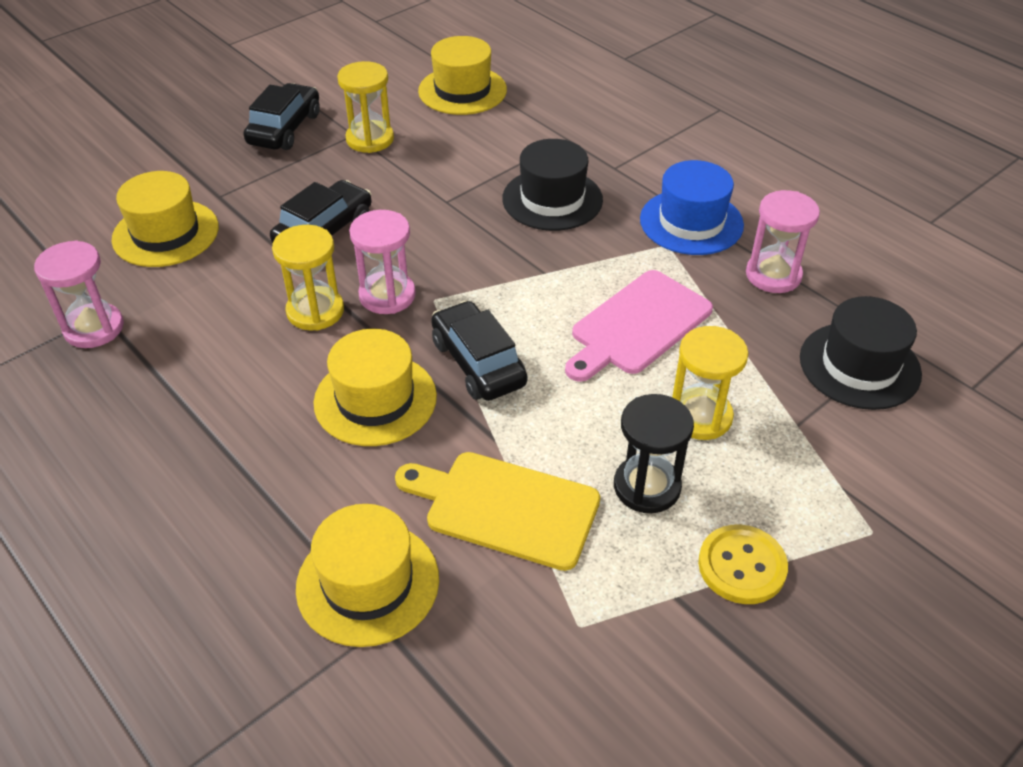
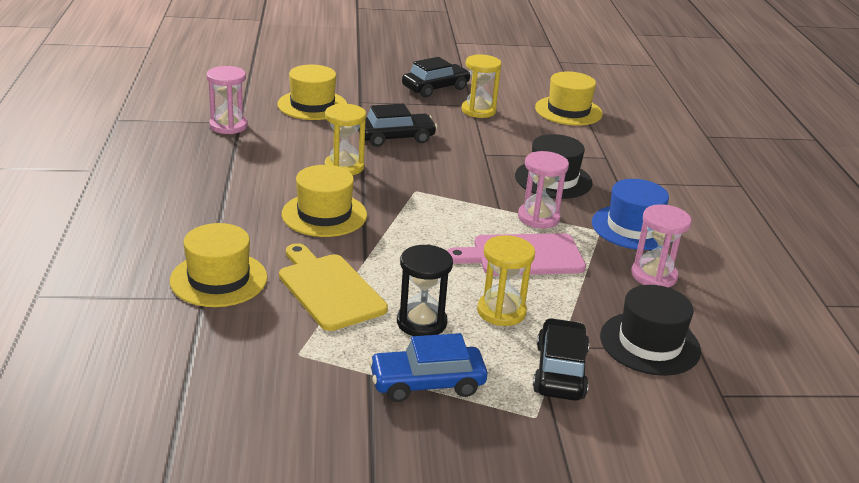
camera: 35 degrees right, 15 degrees down
(387, 295) = (392, 177): pink hourglass -> pink hourglass (538, 218)
(478, 363) = (401, 227): black car -> black car (560, 371)
(742, 566) = (427, 383): yellow button -> blue car

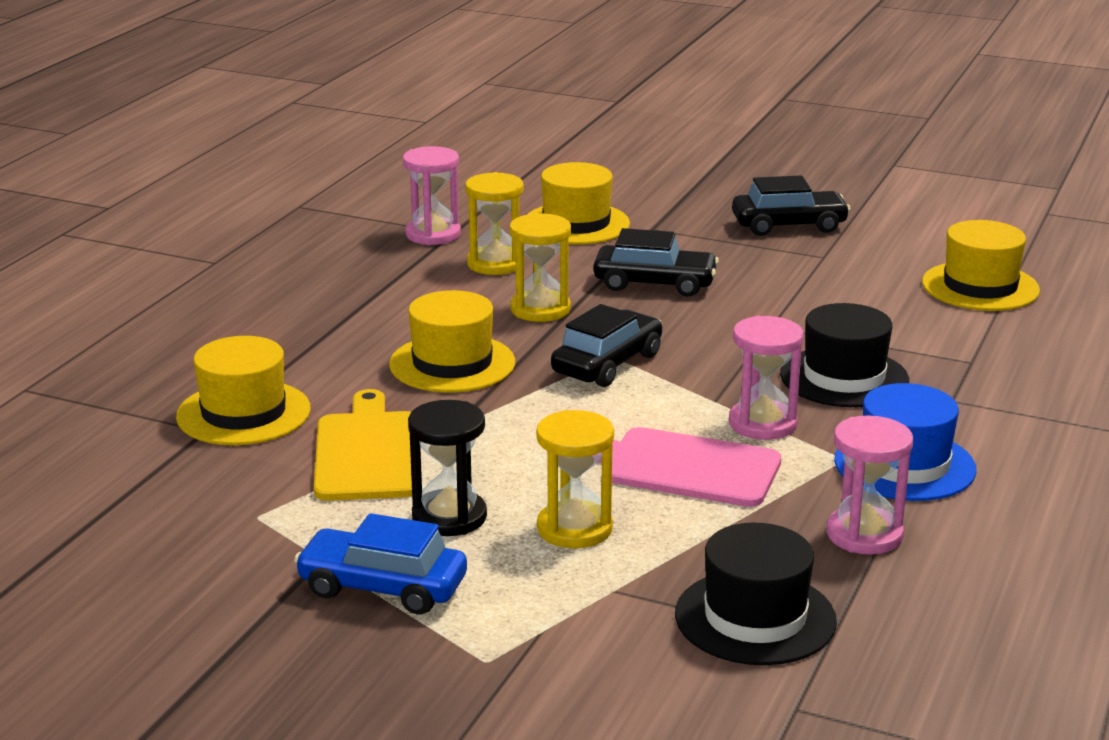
camera: 30 degrees right, 5 degrees down
(478, 111) = (825, 265): yellow hourglass -> yellow hourglass (495, 264)
(560, 371) = (579, 618): black car -> black car (607, 364)

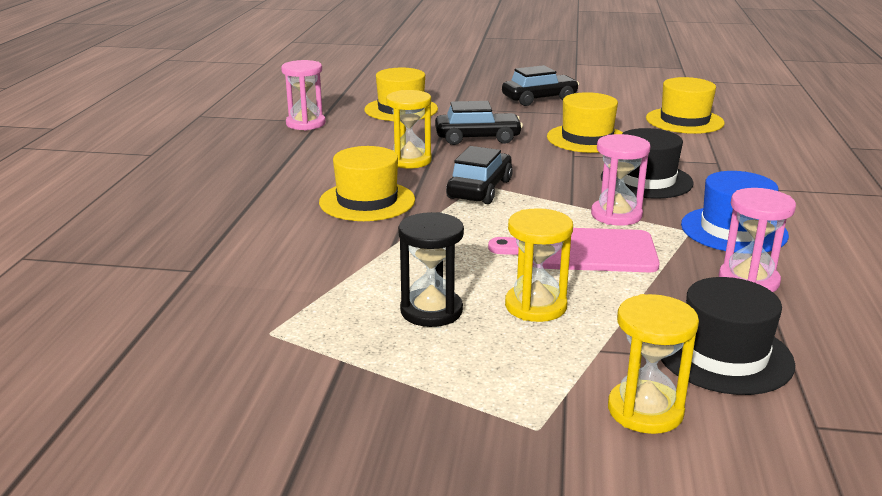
camera: 15 degrees left, 0 degrees up
(243, 413) = (220, 254): yellow hat -> yellow hat (587, 138)
(368, 453) = (337, 270): yellow cutting board -> none
(382, 587) = (409, 377): blue car -> none
(495, 264) = (360, 137): yellow hourglass -> yellow hourglass (645, 410)

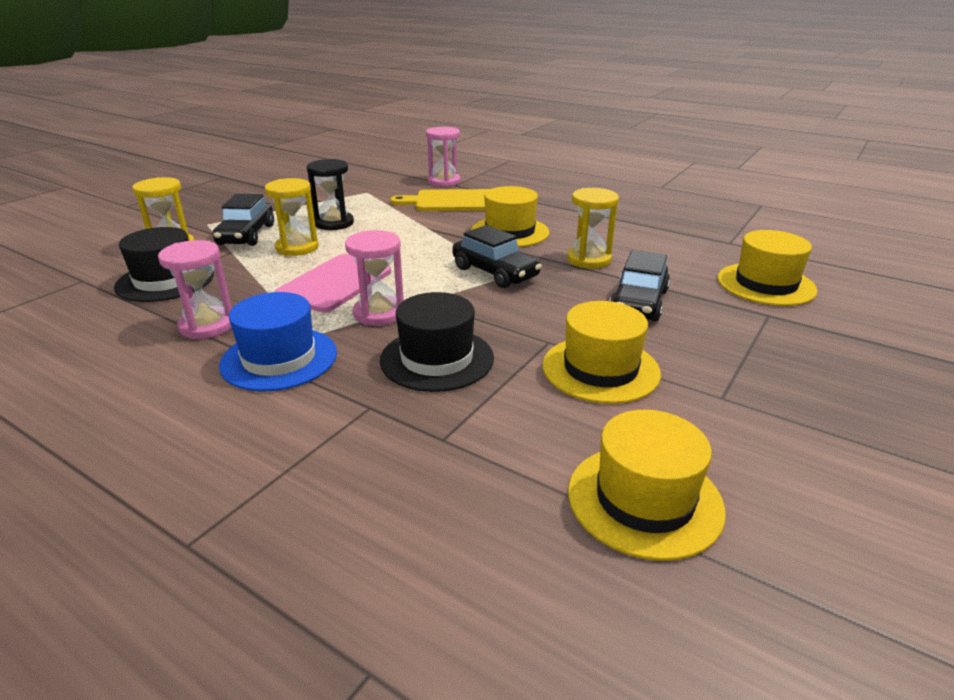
camera: 115 degrees right, 5 degrees up
(278, 253) = (453, 201): none -> yellow cutting board
(306, 124) = (722, 236): pink hourglass -> pink hourglass (444, 182)
(539, 99) = (810, 390): black car -> black car (246, 235)

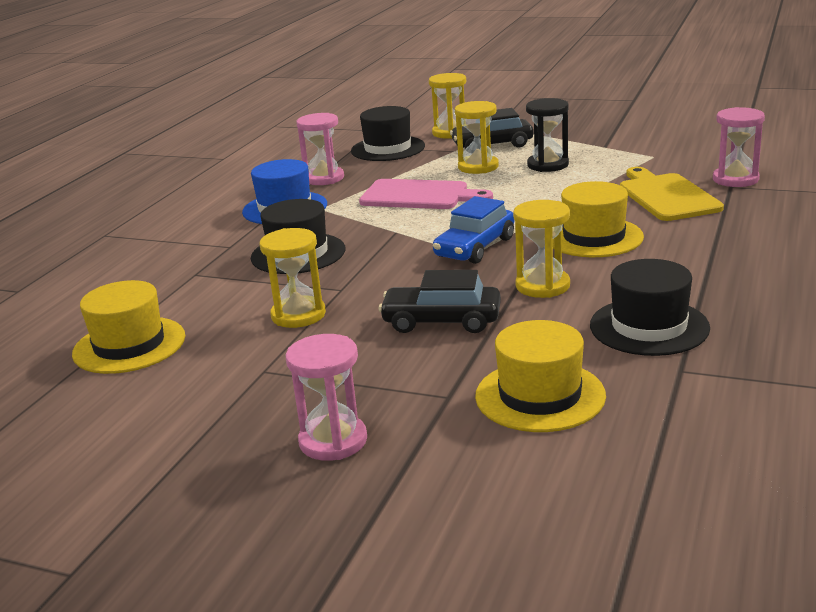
camera: 80 degrees right, 5 degrees down
(379, 313) = (365, 221): pink hourglass -> pink hourglass (333, 441)
(495, 272) = (475, 247): black car -> blue car
(600, 369) = (298, 315): yellow hat -> yellow hourglass
(668, 240) = (649, 327): none -> black hat

